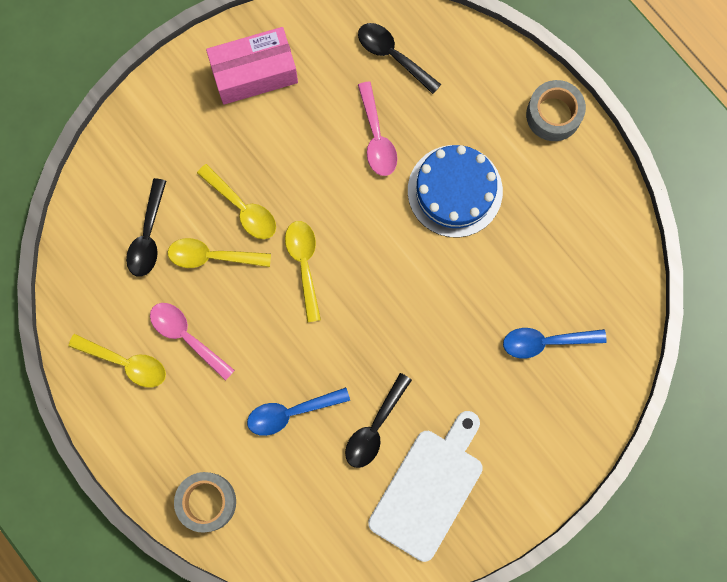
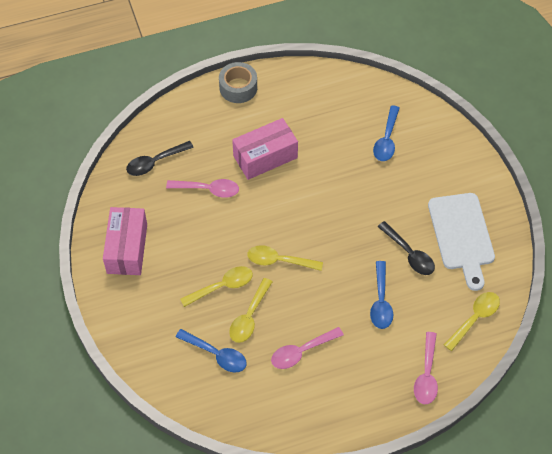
camera: 70 degrees left, 20 degrees down
(126, 363) = (305, 398): yellow spoon -> yellow spoon (475, 318)
(148, 236) = (216, 354): black spoon -> blue spoon
(207, 502) = (426, 375): grey tape -> pink spoon
(429, 489) = (461, 235): white cutting board -> white cutting board turned 150 degrees counterclockwise
(455, 191) = (265, 157): blue cake -> pink box

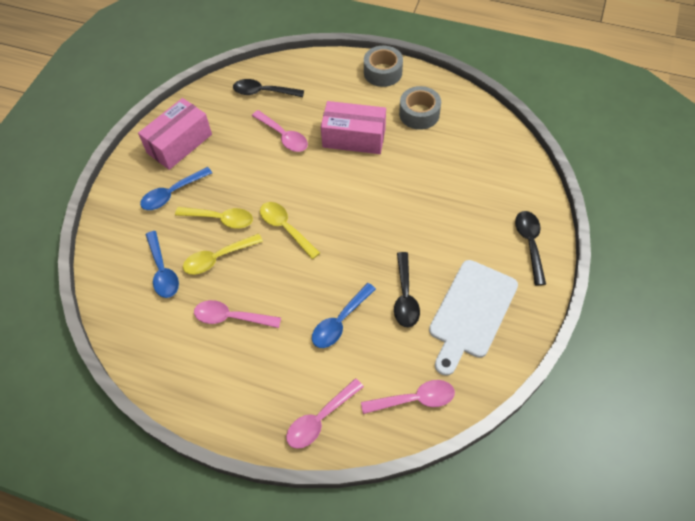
camera: 40 degrees right, 0 degrees up
(298, 106) = (419, 114): none -> grey tape
(386, 140) = (474, 185): blue spoon -> blue spoon (172, 194)
(459, 160) = (529, 243): none -> black spoon
(475, 318) = (414, 399): yellow spoon -> pink spoon

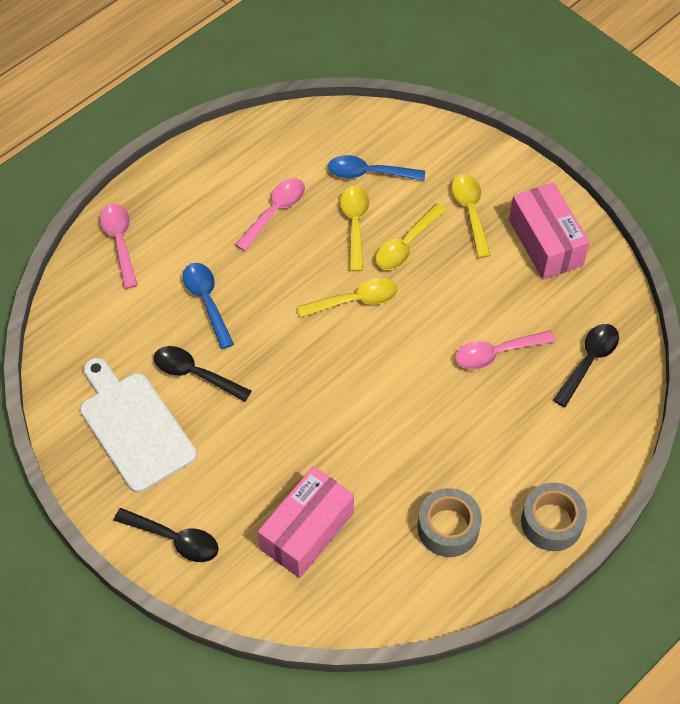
camera: 115 degrees right, 0 degrees up
(172, 194) = (470, 212): blue spoon -> yellow spoon
(354, 138) = (450, 429): pink box -> pink box (307, 531)
(414, 399) = (82, 326): pink spoon -> none

